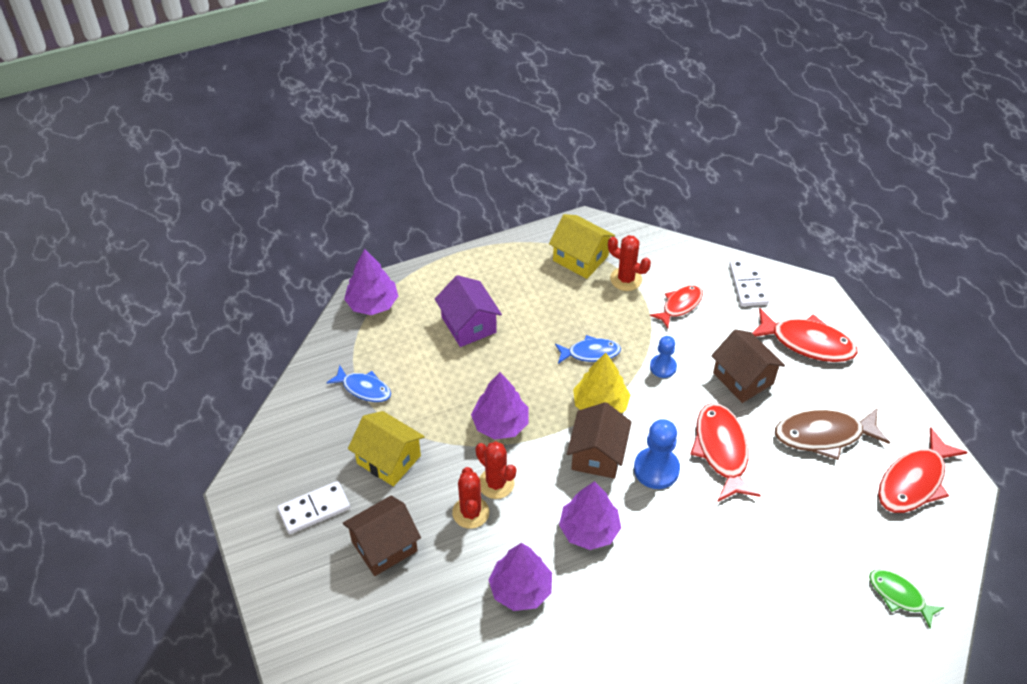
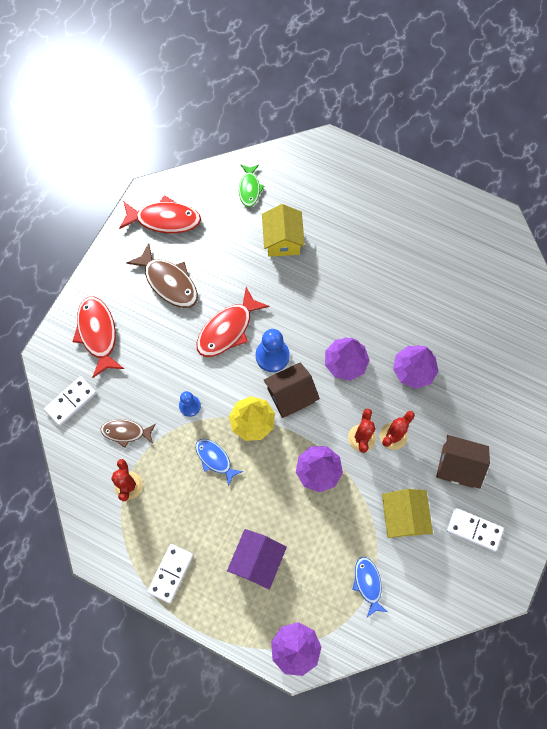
camera: 130 degrees left, 20 degrees up
(520, 262) = (171, 573): none -> white domino
(580, 258) = (132, 532): yellow house -> yellow house (282, 240)
(680, 305) = (126, 432): red fish -> brown fish
(743, 378) = (160, 352): brown house -> none

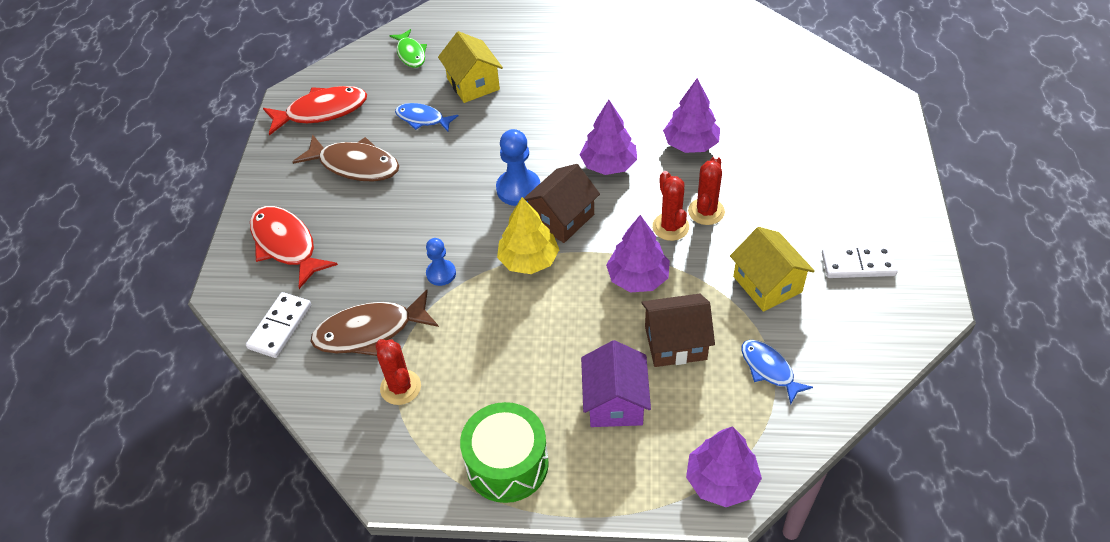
camera: 20 degrees left, 20 degrees down
(126, 432) = (370, 331): brown fish -> brown fish, size x1.63
(171, 573) = (507, 464): white domino -> green drum
(215, 459) = (502, 315): blue fish -> blue fish (422, 119)
(228, 329) = (450, 183): red fish -> none
(457, 466) = (798, 211): brown house -> brown house (675, 343)

